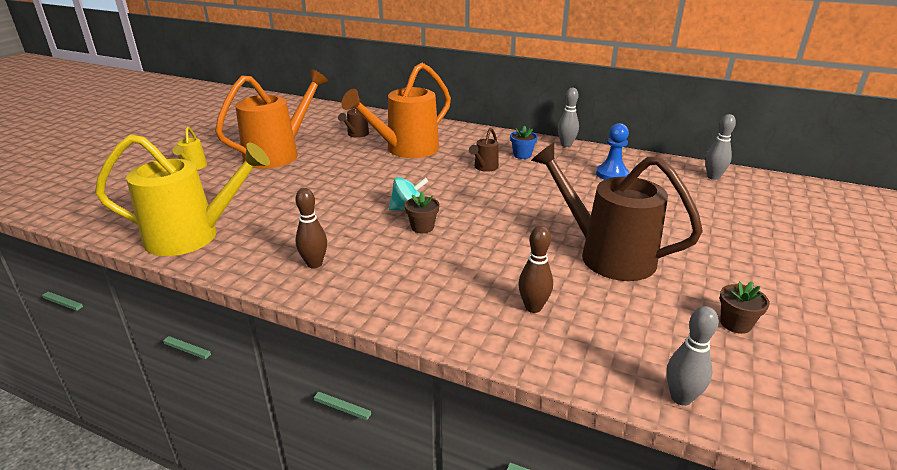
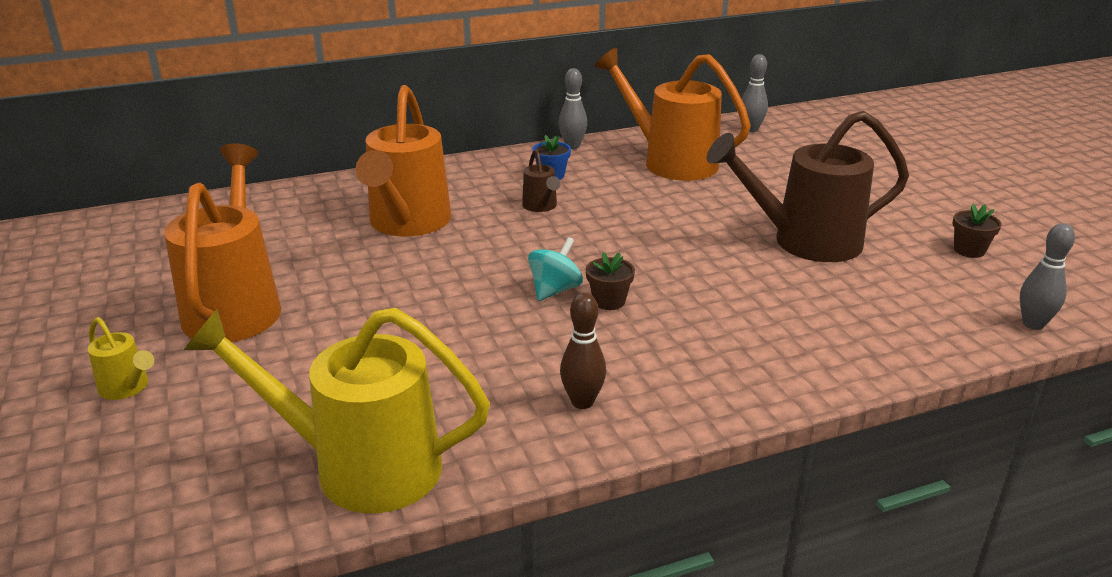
camera: 45 degrees left, 0 degrees up
(193, 236) = (360, 466): yellow watering can -> yellow watering can turned 120 degrees counterclockwise
(356, 134) = (296, 231): brown watering can -> none
(533, 307) = (840, 319): brown bowling pin -> none
(611, 174) = (670, 161): blue pawn -> orange watering can

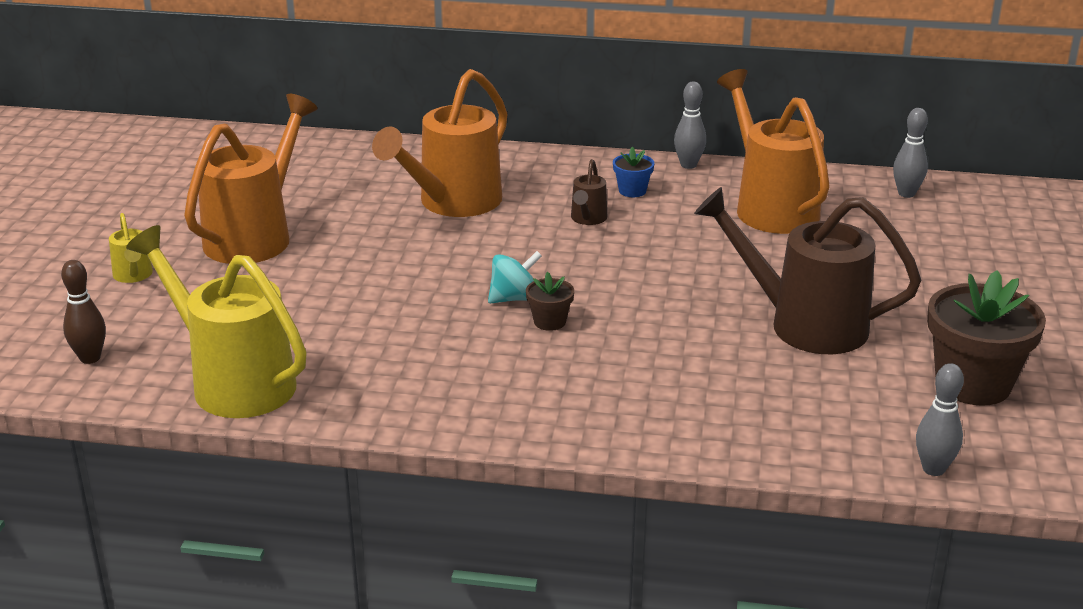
camera: 30 degrees right, 0 degrees up
(582, 402) = (436, 392): brown bowling pin -> brown bowling pin (90, 358)
(969, 250) = (973, 384): brown flower pot -> brown flower pot, size x2.15

